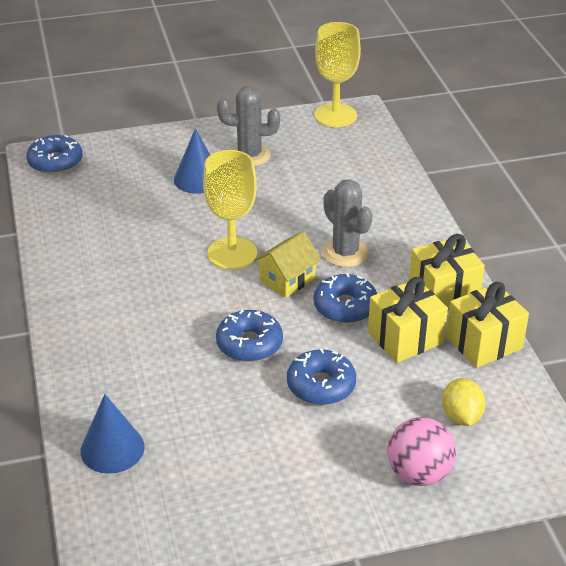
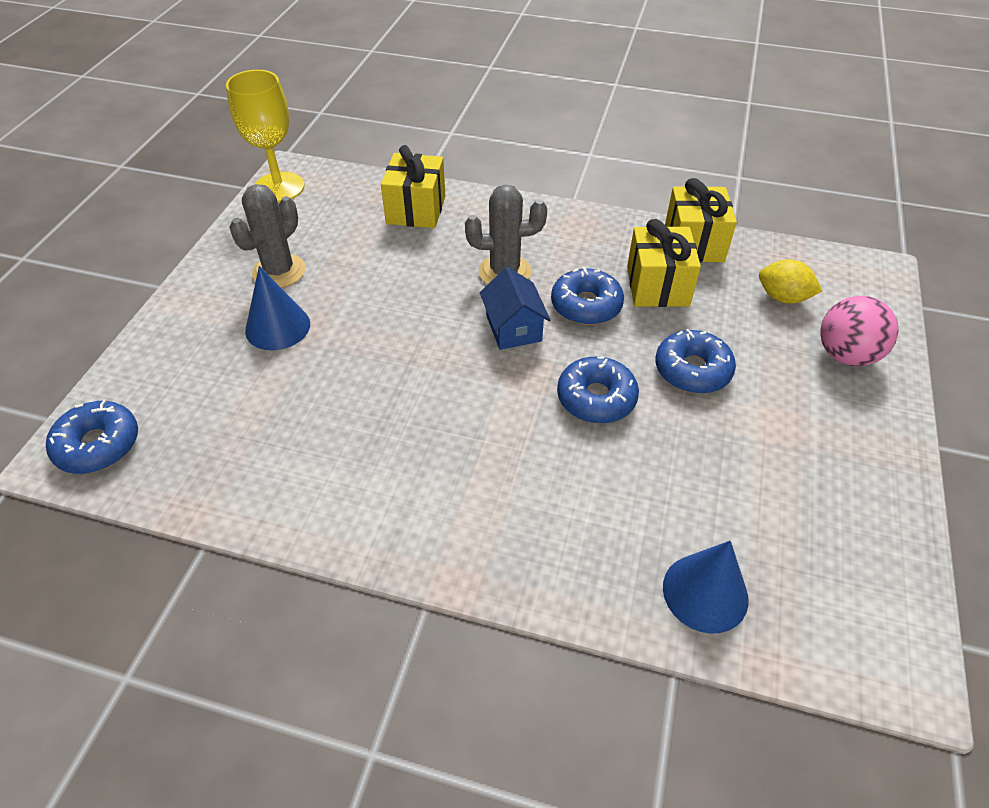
camera: 60 degrees left, 10 degrees up
(232, 253) = (436, 352): yellow goblet -> none
(287, 279) = (513, 328): yellow house -> blue house
(443, 292) = (610, 237): yellow gift -> yellow gift (416, 210)

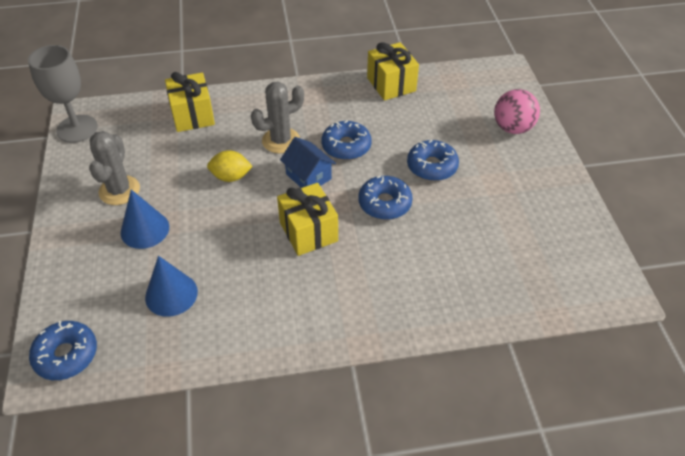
camera: 25 degrees left, 0 degrees up
(279, 187) = (77, 129): yellow goblet -> grey goblet
(657, 286) = (383, 119): yellow gift -> yellow gift (308, 232)
(705, 592) = (503, 292): blue cone -> blue cone (171, 294)
(783, 298) = (461, 103): yellow lemon -> yellow lemon (231, 177)

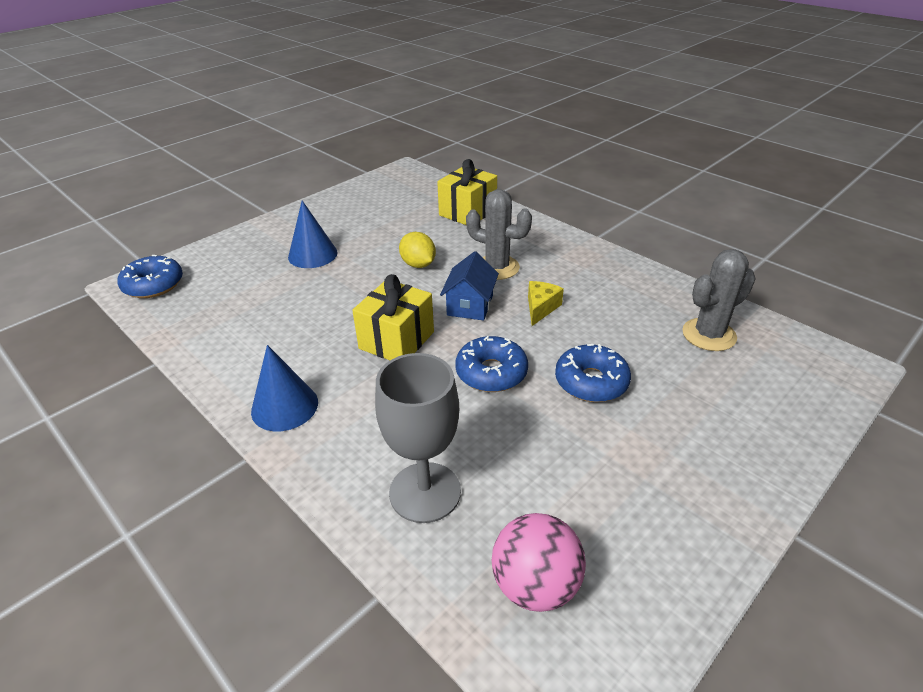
camera: 55 degrees right, 10 degrees down
(77, 129) = (388, 177): grey goblet -> grey goblet (425, 492)
(119, 190) = (343, 224): grey cactus -> grey cactus (709, 335)
(171, 294) = (252, 301): blue cone -> blue cone (284, 406)
(346, 146) = (541, 308): blue donut -> yellow cheese
(391, 84) = (674, 293): yellow gift -> none
(512, 128) = (754, 422): pink ball -> pink ball (535, 585)

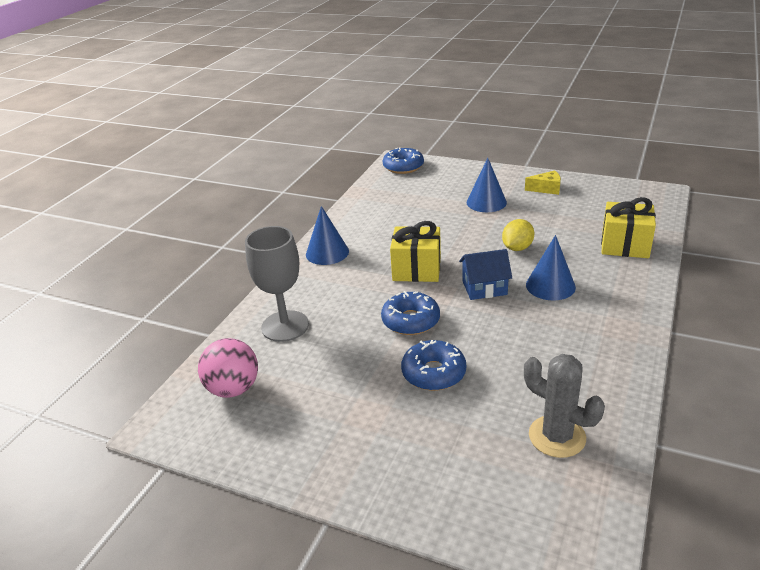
camera: 70 degrees right, 5 degrees down
(497, 267) = (550, 286): grey cactus -> blue cone
(541, 308) = (511, 324): yellow cheese -> yellow cheese (546, 189)

